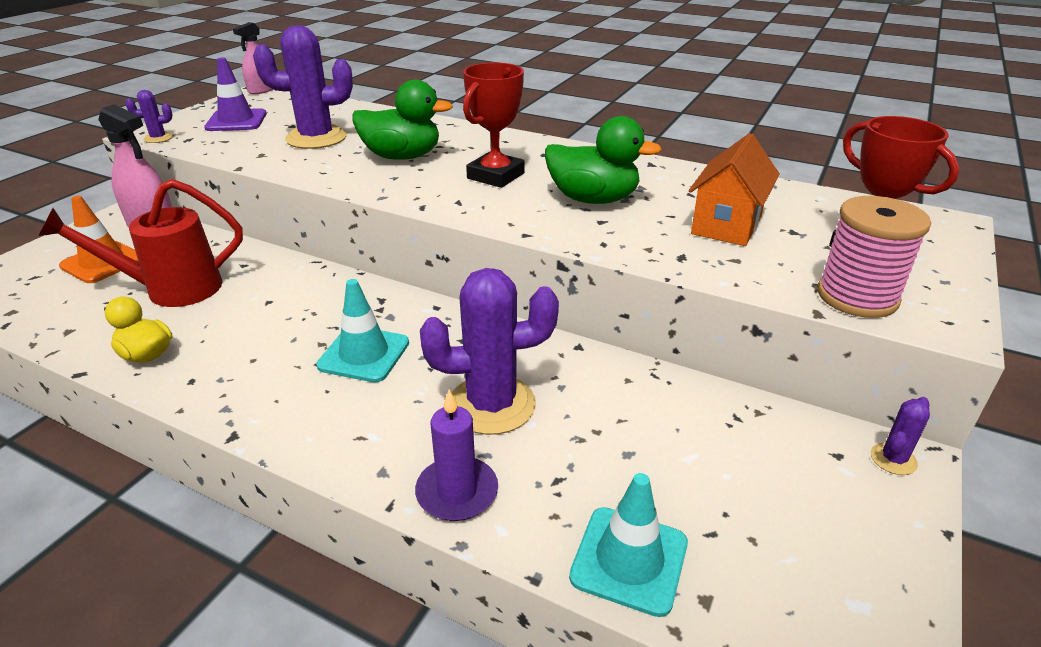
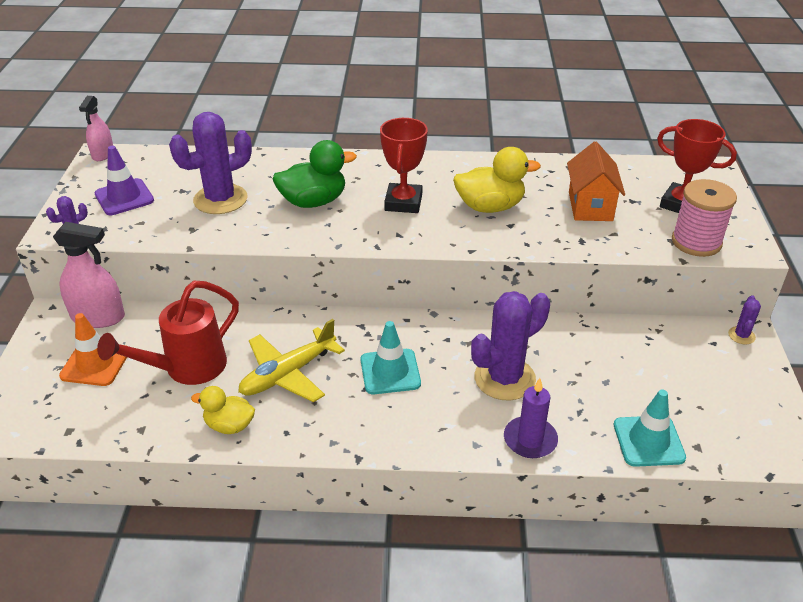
camera: 25 degrees left, 5 degrees up
(257, 323) = (288, 374): none -> yellow plane
(593, 199) = (490, 207): green duck -> yellow duck

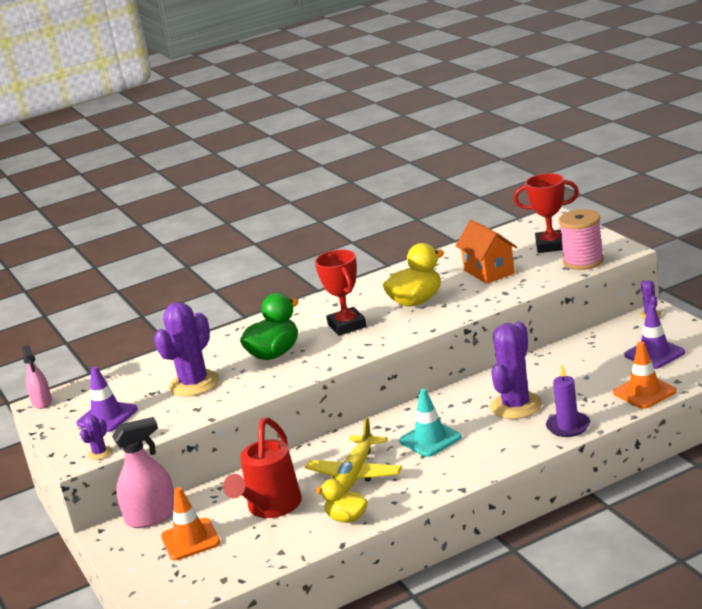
camera: 25 degrees left, 15 degrees down
(229, 425) = (347, 518): yellow duck -> yellow duck turned 45 degrees clockwise
(648, 441) = (644, 392): turquoise traffic cone -> orange traffic cone
(703, 393) = (654, 354): none -> purple traffic cone

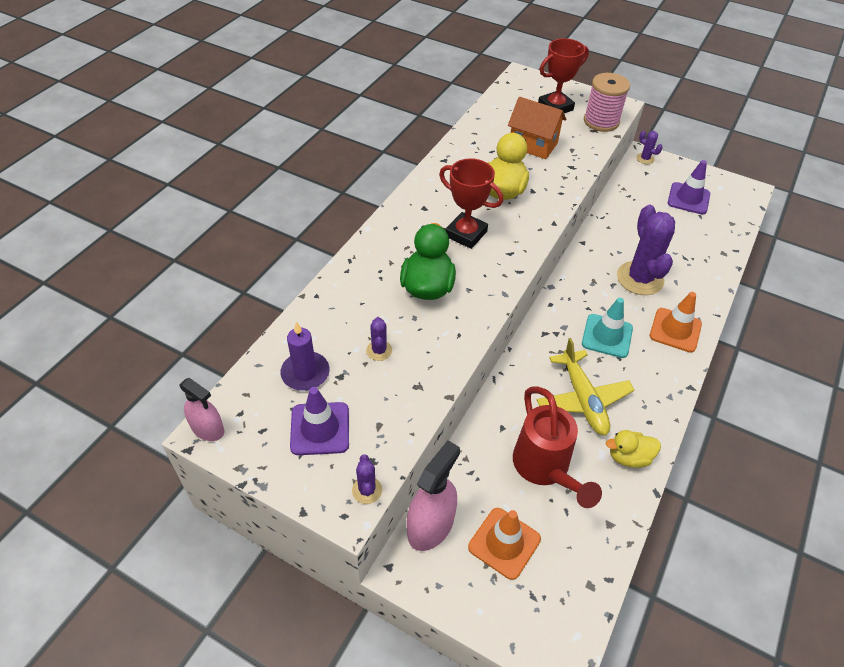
camera: 40 degrees left, 25 degrees up
(194, 384) = (379, 350): purple cactus -> purple cactus, size x0.45
(568, 426) = (702, 291): purple candle -> purple candle (305, 373)
(644, 392) = (721, 240): orange traffic cone -> orange traffic cone (675, 330)

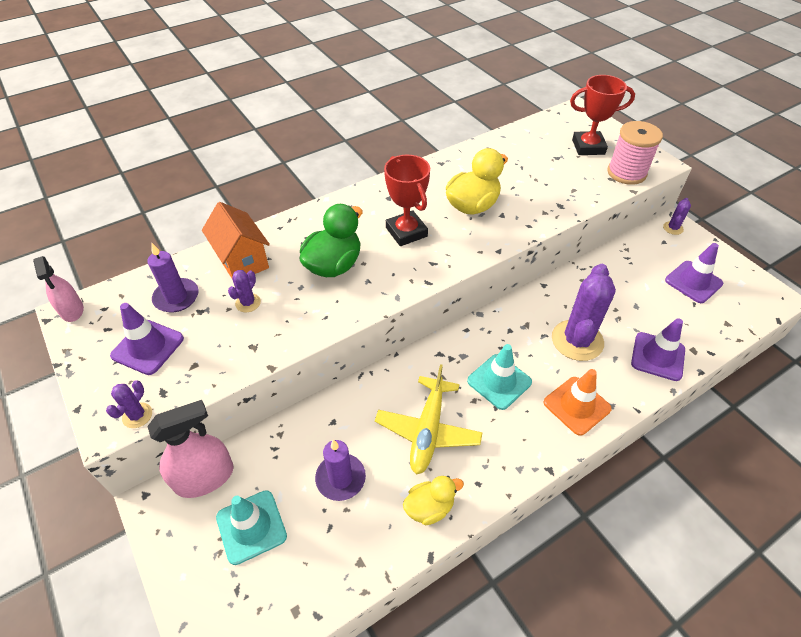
camera: 30 degrees right, 0 degrees up
(504, 543) = (251, 526): orange traffic cone -> turquoise traffic cone
(533, 145) = (537, 174): orange house -> orange house (242, 260)
(545, 469) = (340, 478): red watering can -> purple candle
(628, 457) = (429, 507): yellow duck -> yellow duck turned 135 degrees clockwise
(645, 159) = (673, 228): purple cactus -> purple cactus turned 45 degrees clockwise
(703, 268) = (657, 356): none -> purple traffic cone

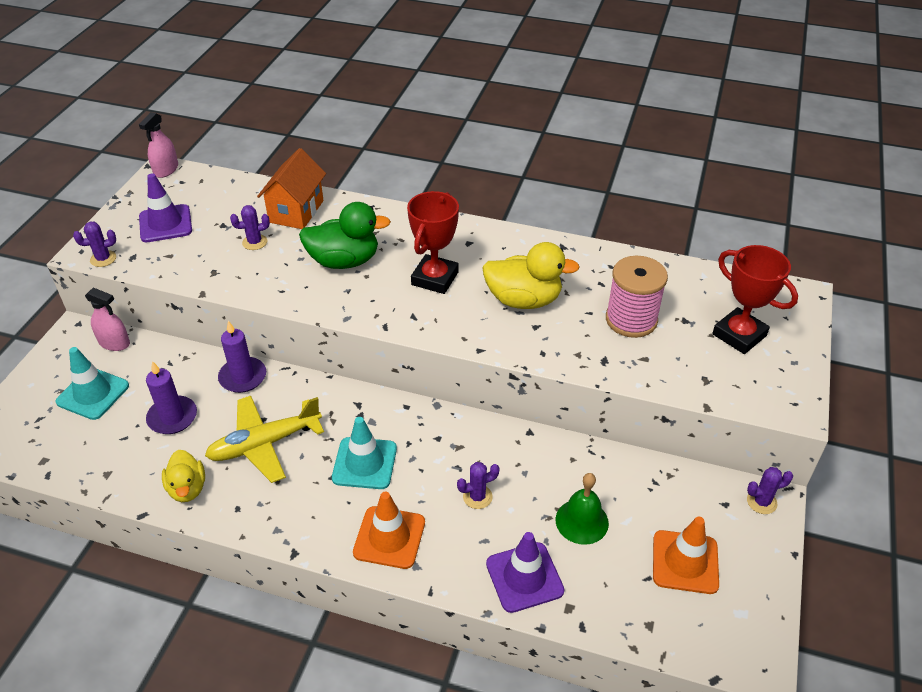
camera: 50 degrees right, 5 degrees down
(176, 297) = (224, 205): purple candle -> purple candle (243, 377)
(204, 477) = (114, 343): pink spray bottle -> pink spray bottle, size x0.63
(429, 507) = (187, 488): yellow duck -> yellow duck turned 45 degrees clockwise
(577, 340) = (477, 497): purple cactus -> purple cactus, size x0.45
(626, 173) = (733, 387): pink spool -> pink spool (631, 320)
(633, 305) = (582, 521): none -> green bell
(693, 282) = (685, 562): purple traffic cone -> orange traffic cone

